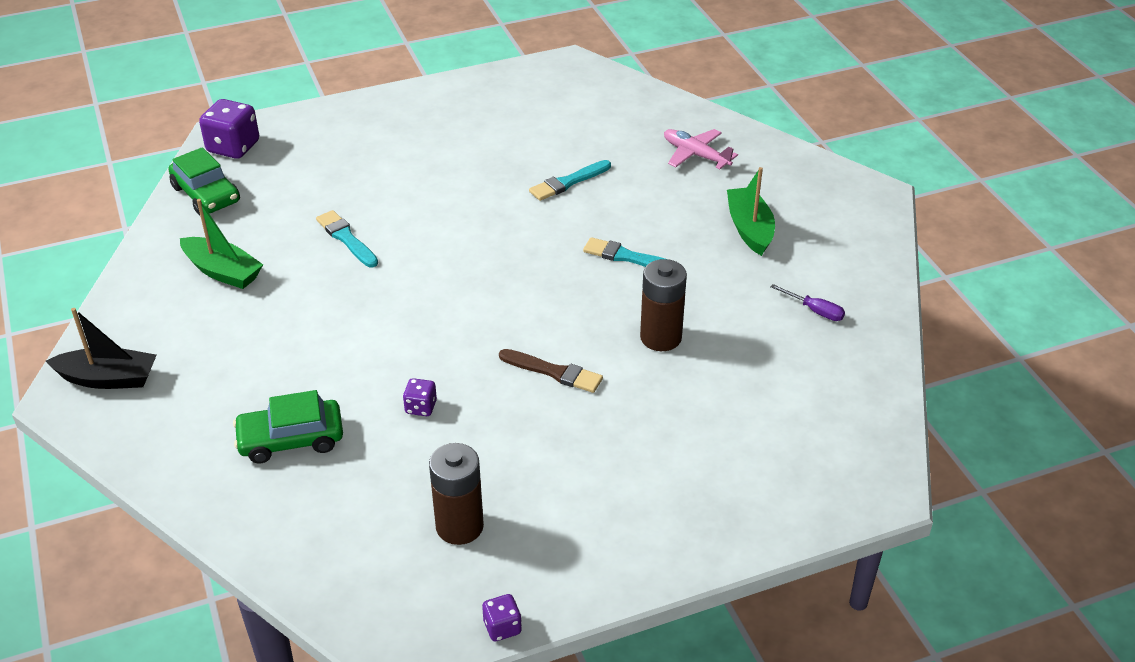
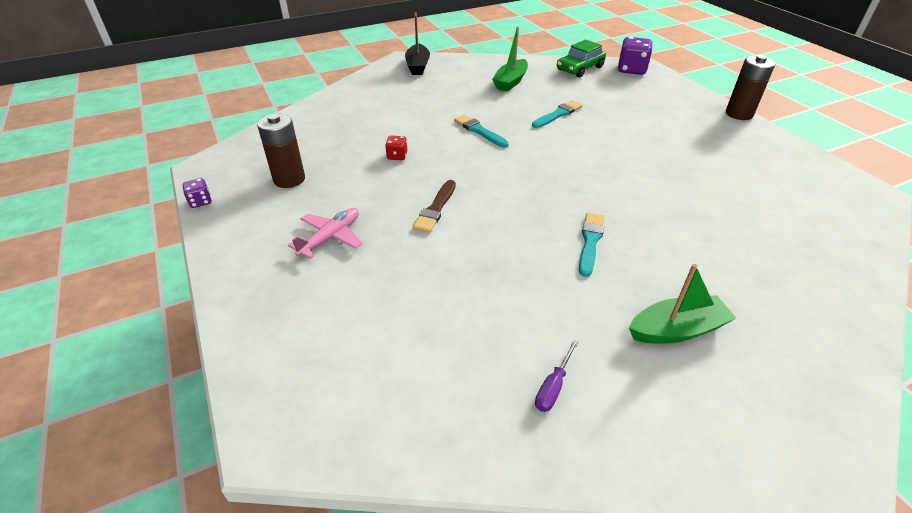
camera: 85 degrees right, 0 degrees up
(291, 439) = (370, 117): green car -> none
(421, 407) = (397, 156): purple dice -> red dice
(568, 182) = (680, 202): turquoise brush -> turquoise brush (479, 131)
(660, 337) = (485, 265): brown battery -> brown battery (739, 114)
(695, 155) = (785, 285): pink plane -> pink plane (331, 237)

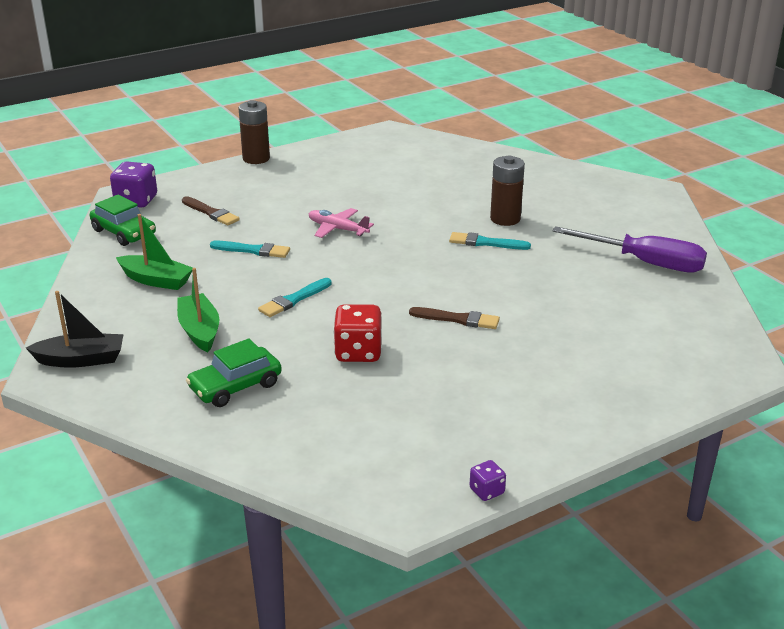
camera: 95 degrees left, 10 degrees down
(289, 179) = (422, 427): brown battery -> brown battery (505, 219)
(331, 237) = (523, 377): pink plane -> pink plane (337, 229)
(371, 110) = (235, 386): none -> green car
(397, 156) = (358, 352): red dice -> red dice, size x1.91
(553, 387) = (645, 262): purple screwdriver -> purple screwdriver, size x2.40
(558, 114) = (253, 250): turquoise brush -> turquoise brush turned 150 degrees clockwise
(620, 97) = (211, 213): none -> brown brush
(676, 330) = (572, 218): green boat -> green boat (199, 330)

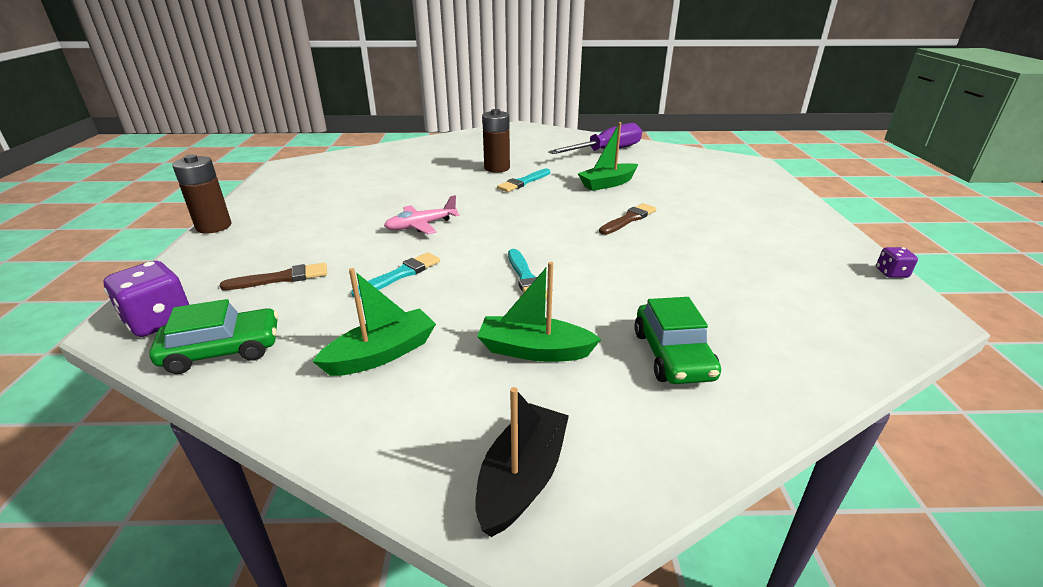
camera: 60 degrees left, 0 degrees up
(358, 352) = (650, 271): red dice -> none
(539, 287) = (607, 184): none -> green boat

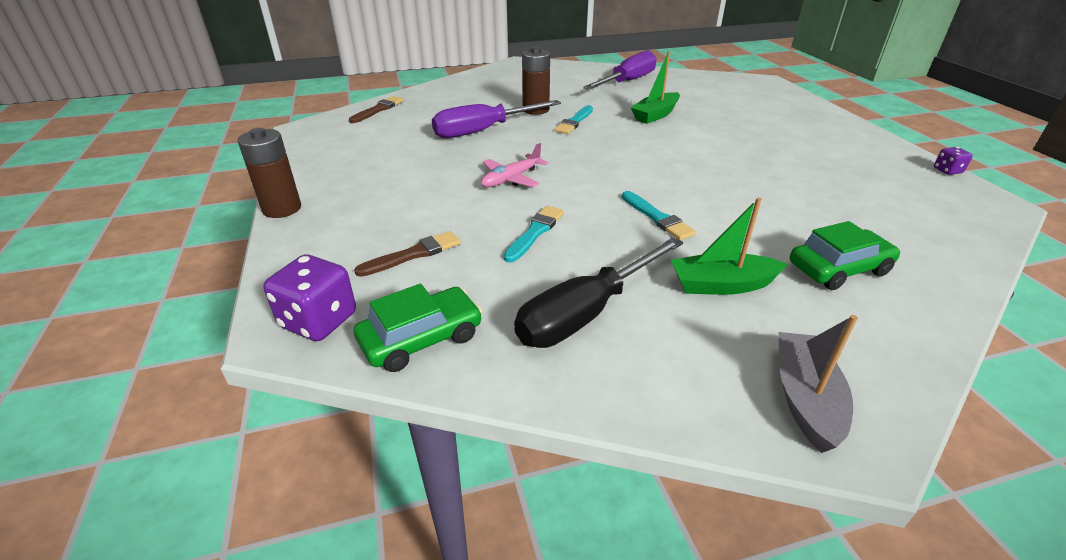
camera: 15 degrees left, 5 degrees up
(382, 354) = (586, 313): green boat -> black screwdriver
(434, 181) = (484, 131): none -> purple screwdriver
(522, 478) = (805, 398): black boat -> grey boat
(628, 219) = (702, 148): brown brush -> brown brush (378, 110)
(673, 355) = (838, 269): green car -> green car turned 90 degrees counterclockwise

